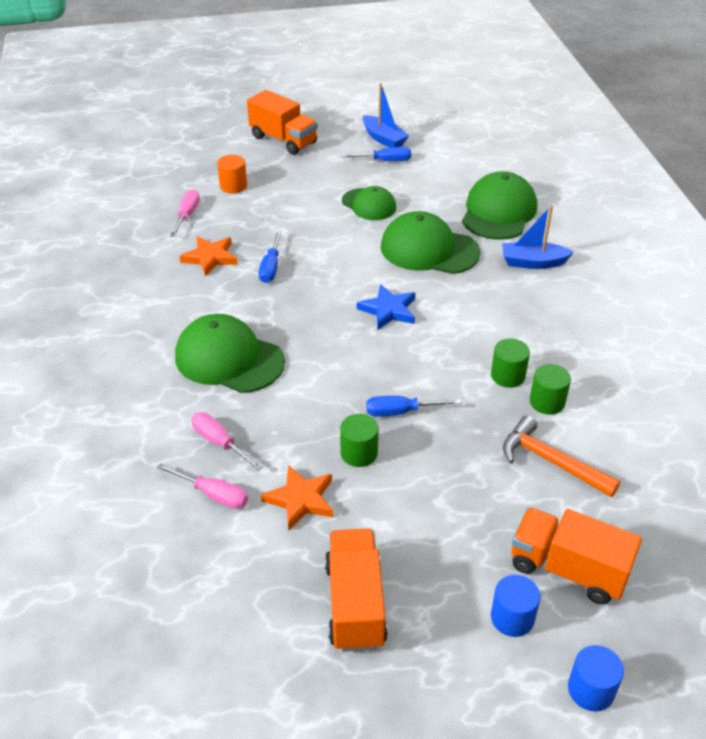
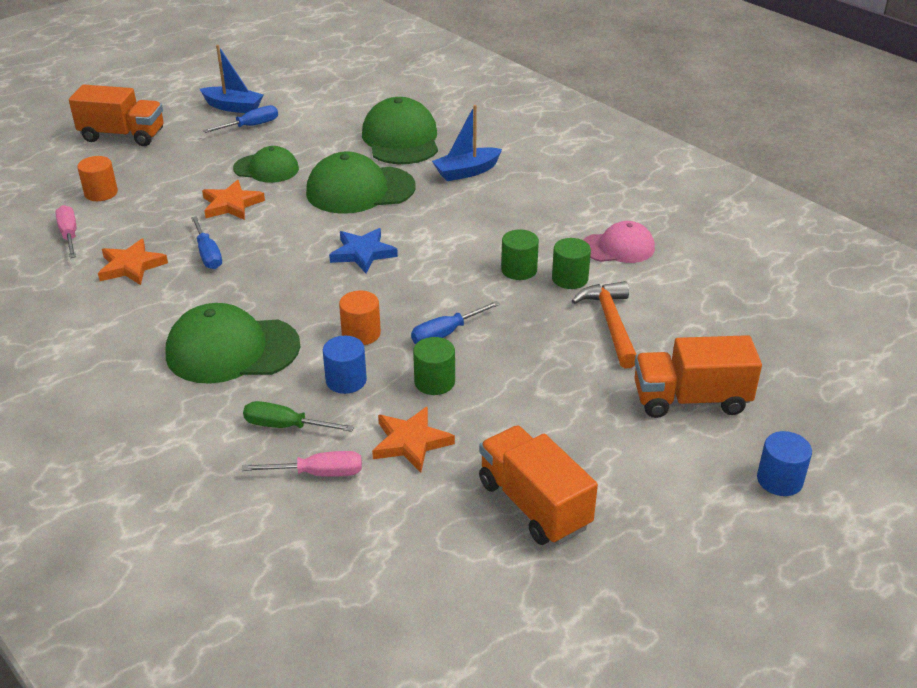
camera: 30 degrees left, 5 degrees down
(219, 442) = (286, 426): pink screwdriver -> green screwdriver
(319, 228) = (231, 204): none -> orange star
(334, 384) = (361, 333): none -> orange cylinder
(512, 618) = (676, 455): blue cylinder -> blue cylinder (346, 380)
(551, 461) = (610, 323): orange hammer -> orange hammer turned 75 degrees clockwise
(616, 388) = (618, 247): none -> pink cap

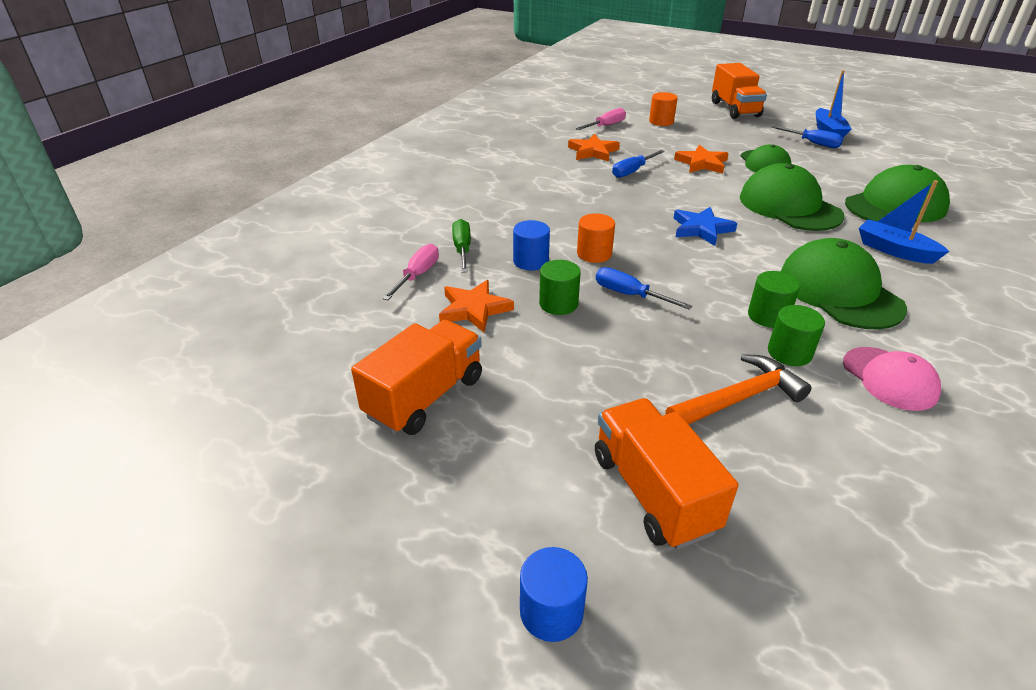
camera: 70 degrees right, 0 degrees up
(232, 350) = (532, 208): green cap -> green cap (839, 291)
(318, 473) = (417, 275): pink screwdriver -> pink screwdriver turned 135 degrees counterclockwise

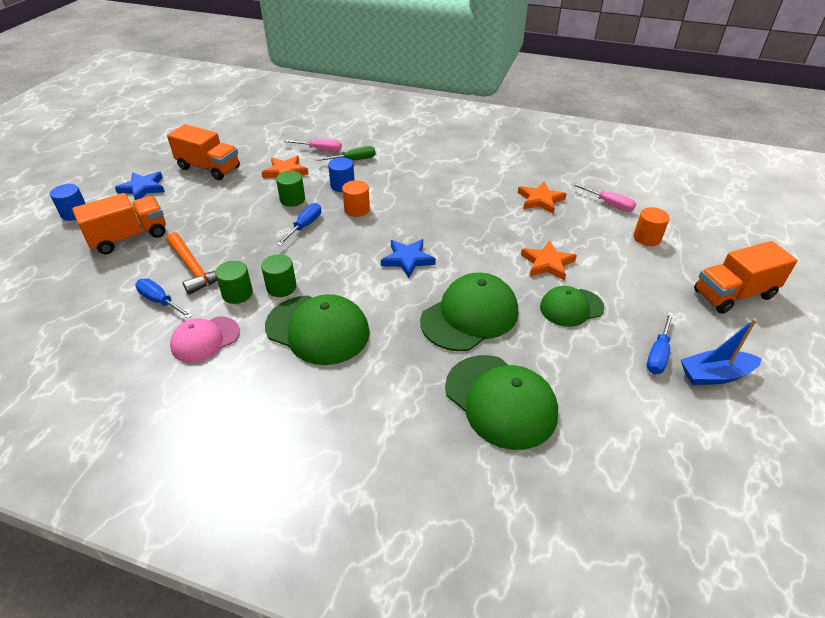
camera: 80 degrees right, 5 degrees up
(471, 492) = (143, 188): none -> blue star
(632, 171) = (507, 222): blue screwdriver -> blue screwdriver (160, 301)
(839, 291) = (318, 329): green cap -> green cap turned 60 degrees clockwise
(894, 250) = (395, 379): blue boat -> none

